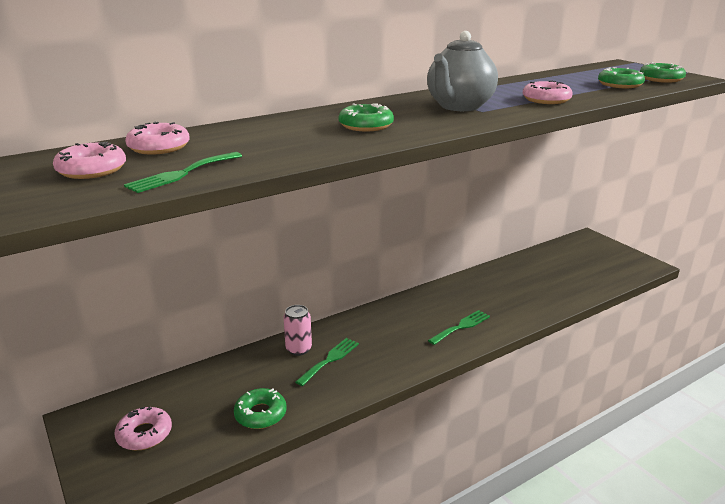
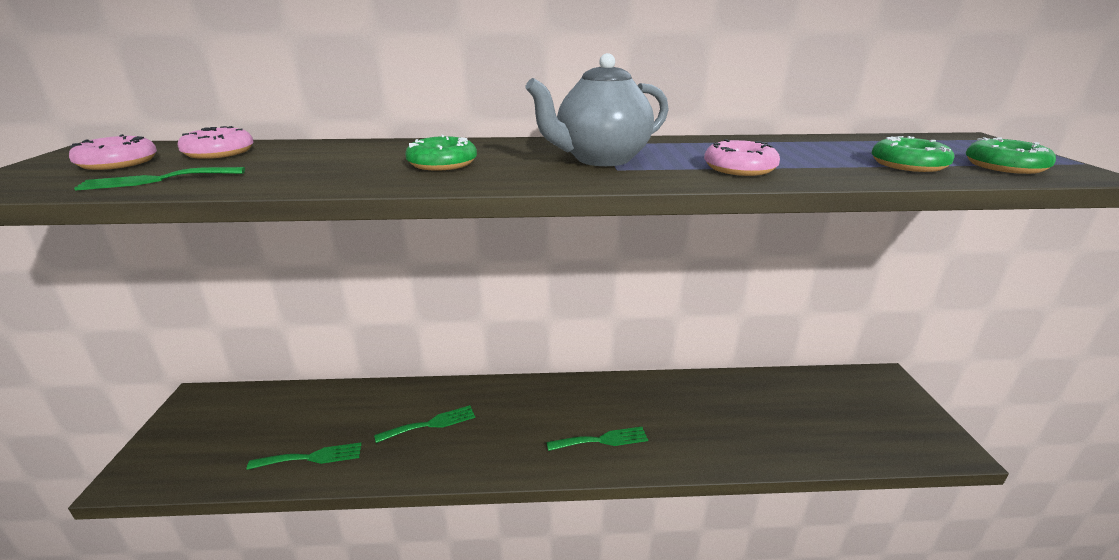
camera: 30 degrees right, 0 degrees up
(144, 434) = (214, 434): pink donut -> none
(260, 414) = (311, 457): green donut -> green fork
(298, 349) = (417, 400): pink can -> none

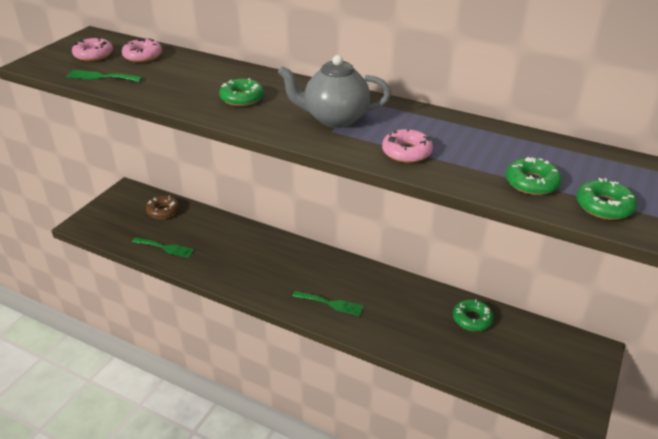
camera: 30 degrees right, 10 degrees up
(277, 408) = (163, 211): none -> brown donut
(431, 424) = (238, 253): green fork -> none
(759, 394) = (472, 319): none -> green donut

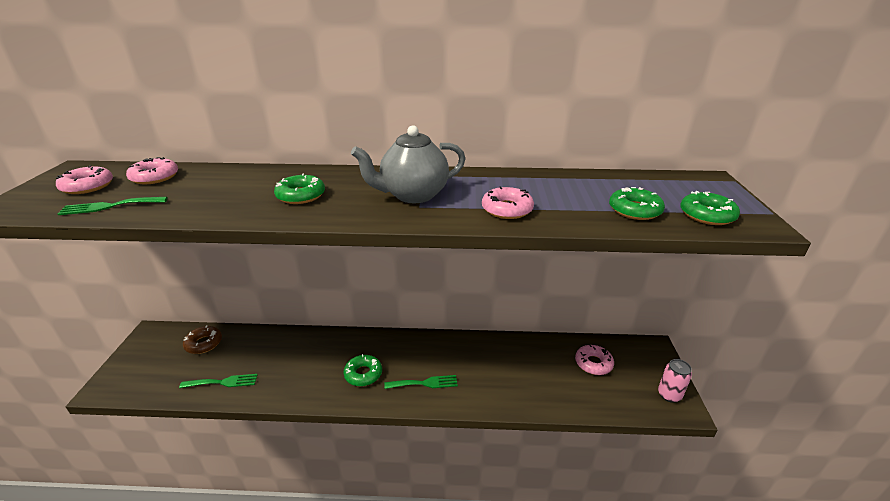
camera: 25 degrees left, 5 degrees down
(472, 319) = (551, 355): green donut -> green donut (363, 374)
(512, 342) = (593, 363): none -> pink donut
(574, 398) = (669, 395): none -> pink can

